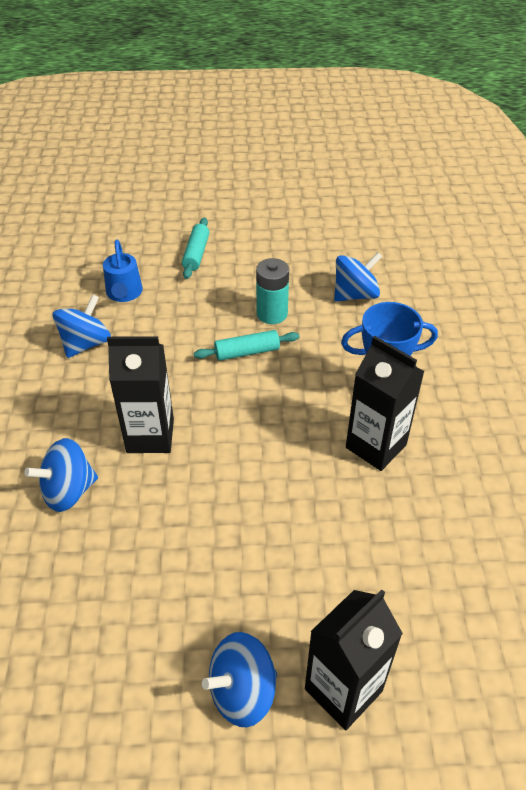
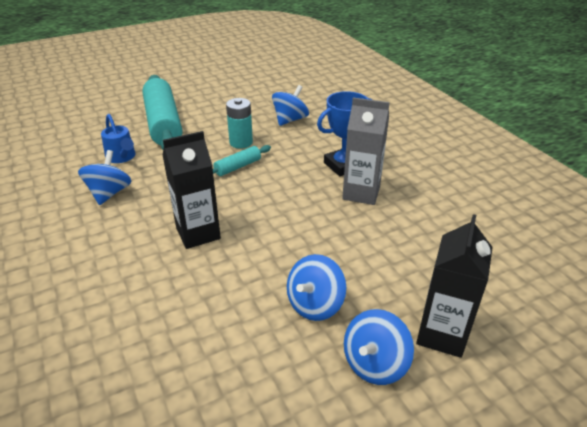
camera: 25 degrees left, 10 degrees down
(68, 491) = (153, 287): blue spinning top -> blue spinning top (315, 304)
(196, 254) = (163, 123): turquoise rolling pin -> turquoise rolling pin, size x2.20
(376, 446) = (361, 193): black carton -> grey carton

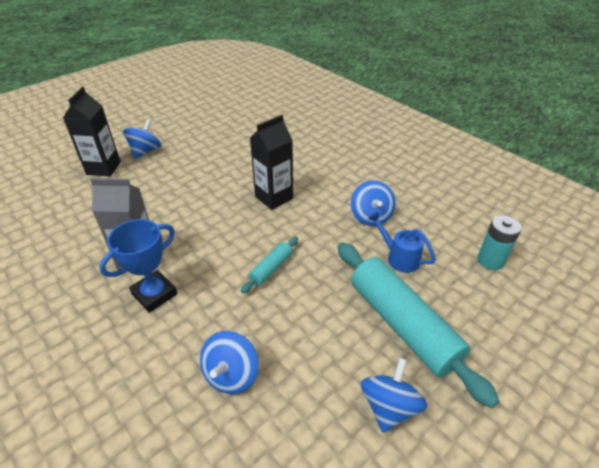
camera: 165 degrees right, 5 degrees up
(241, 142) = (283, 308): turquoise battery -> turquoise battery (490, 260)
(315, 304) = (179, 170): blue spinning top -> blue spinning top (389, 406)

